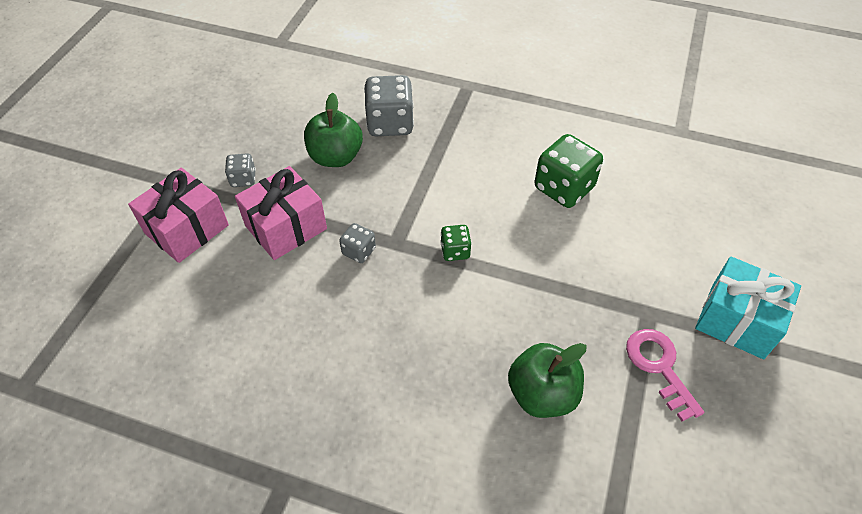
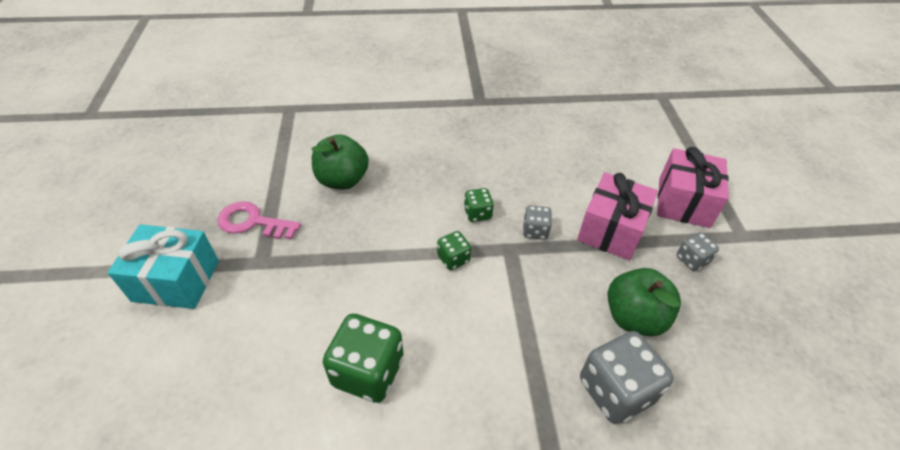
camera: 155 degrees right, 5 degrees down
(404, 290) = (477, 213): none -> green dice
(659, 367) = (253, 222): pink key -> pink key turned 150 degrees clockwise

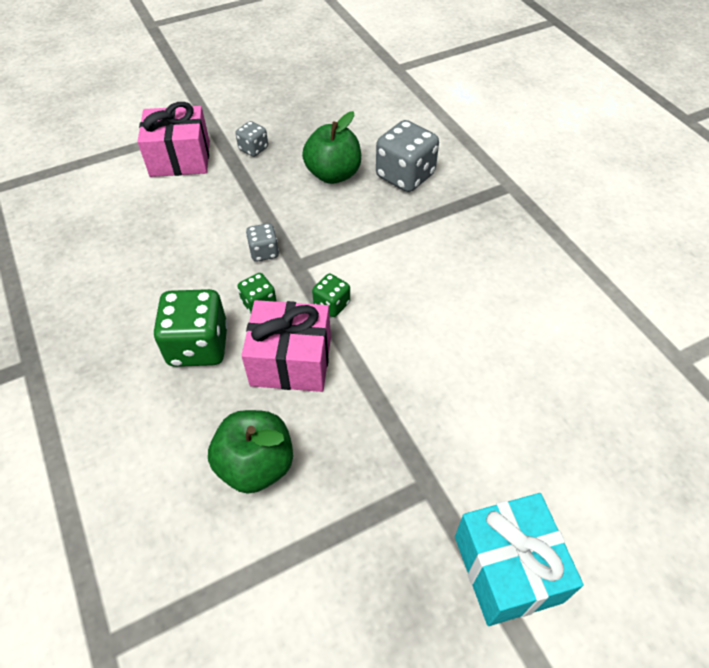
camera: 110 degrees left, 5 degrees up
(253, 222) = (377, 536): pink key -> none
(368, 372) = (488, 324): green dice -> green dice (198, 346)
(611, 230) = (239, 200): pink gift -> pink gift (291, 361)

